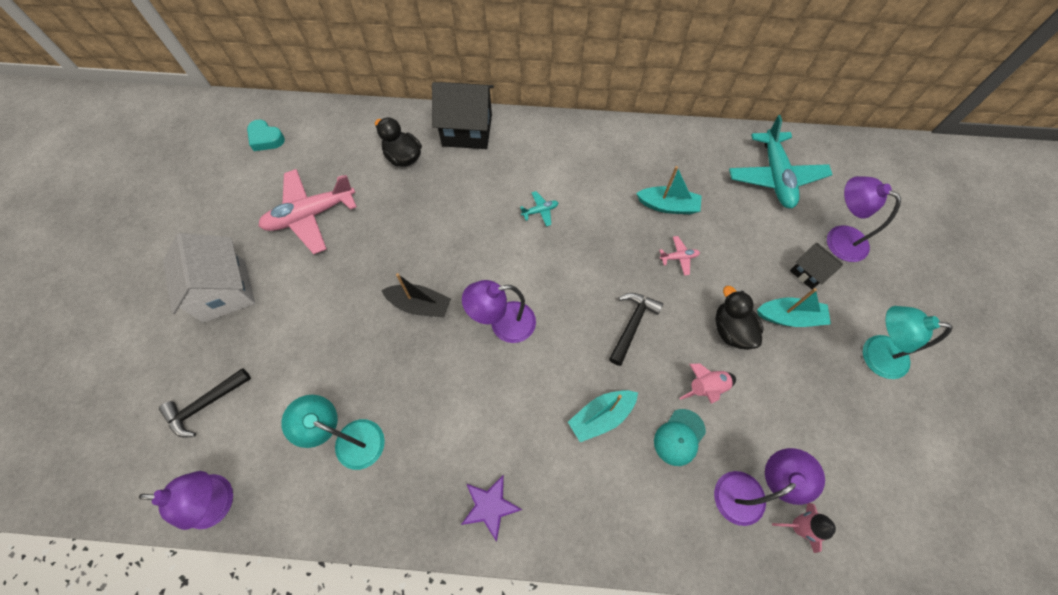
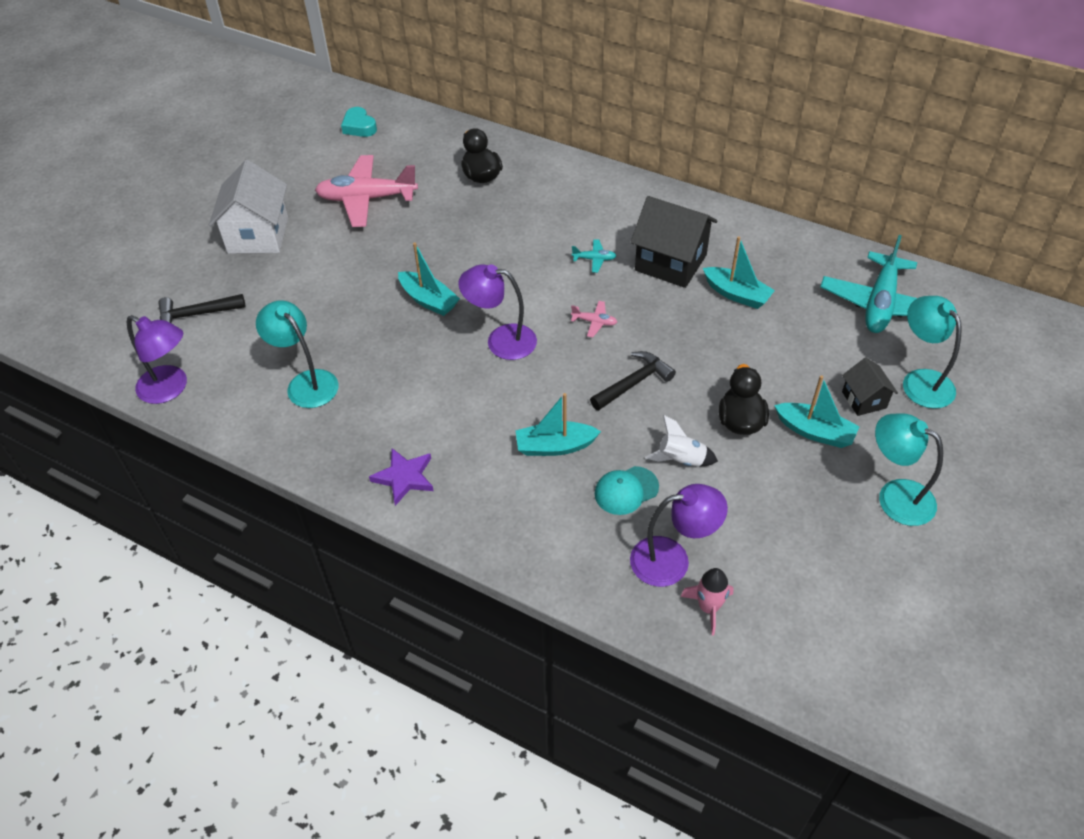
camera: 25 degrees right, 15 degrees down
(420, 305) = (428, 300): black boat -> turquoise boat
(467, 130) = (559, 171): black house -> black house (671, 263)
(678, 257) = (720, 342): pink plane -> pink plane (594, 322)
(706, 387) = (681, 460): pink rocket -> white rocket
(838, 238) = (921, 381): purple lamp -> turquoise lamp

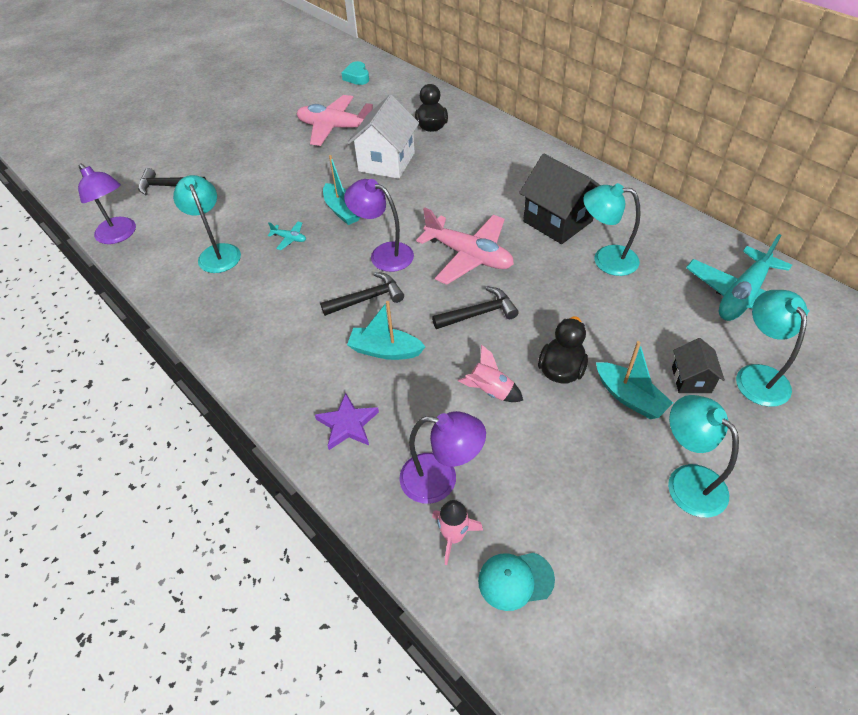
camera: 20 degrees right, 0 degrees up
(258, 235) = (243, 139): white house -> white house (386, 162)
(404, 477) = (250, 345): purple star -> purple star (348, 424)
(508, 395) = (367, 298): none -> black hammer
(594, 259) = (492, 206): turquoise plane -> turquoise plane (289, 238)
(594, 322) = (468, 256): pink plane -> pink plane, size x2.43
(626, 490) = (428, 405): turquoise cap -> turquoise cap (515, 580)
(681, 460) = (490, 390): white rocket -> pink rocket
(736, 294) = (606, 259): turquoise boat -> turquoise lamp

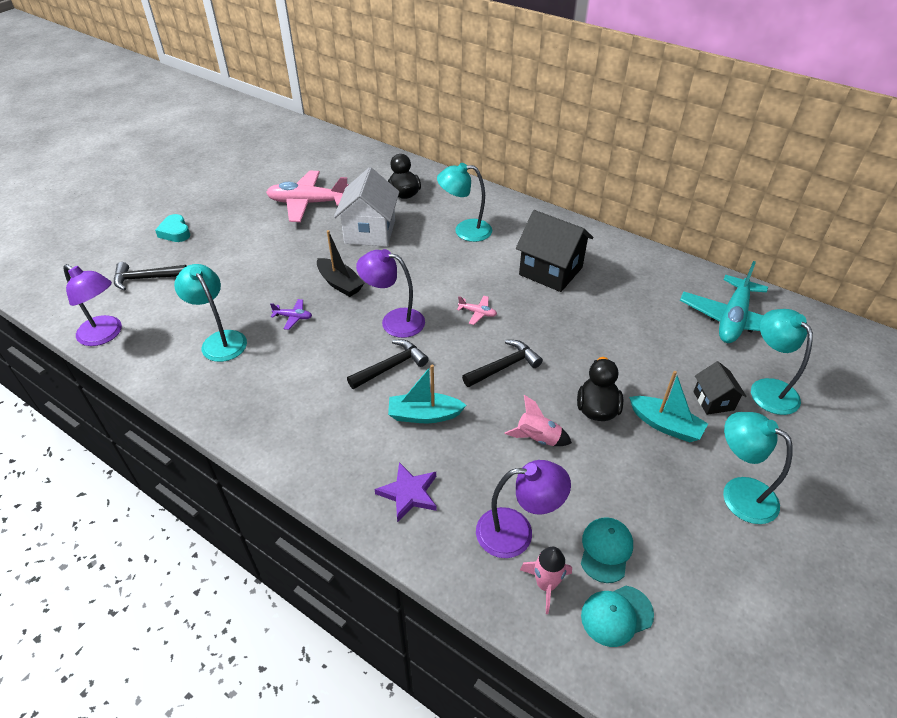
camera: 15 degrees left, 5 degrees down
(289, 238) = (293, 317): turquoise plane -> purple plane
(342, 211) = (340, 283): turquoise boat -> black boat
(357, 77) = (315, 152): turquoise heart -> turquoise heart (175, 232)
(468, 256) = (477, 313): pink plane -> pink plane, size x0.41
(525, 514) = (606, 550): none -> turquoise cap
(606, 259) = (605, 301): turquoise lamp -> turquoise lamp (465, 230)

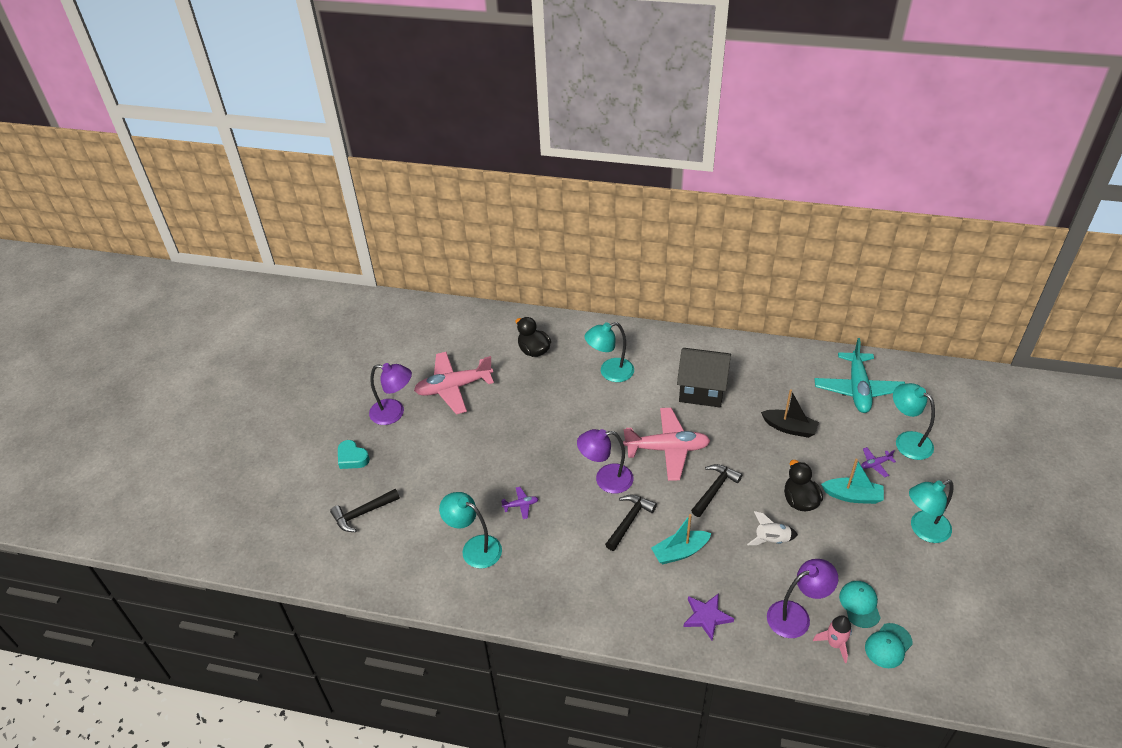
camera: 20 degrees left, 0 degrees up
(105, 335) = (370, 579): purple lamp -> purple lamp (394, 413)
(340, 283) = (538, 460): black boat -> black boat (789, 428)
(370, 232) = (529, 400): white house -> none
(477, 313) = (667, 449): pink plane -> pink plane, size x2.43
(537, 438) = (771, 540): pink rocket -> white rocket
(713, 401) = (875, 464): black house -> purple plane
(739, 493) = (923, 530): turquoise lamp -> turquoise lamp turned 45 degrees counterclockwise

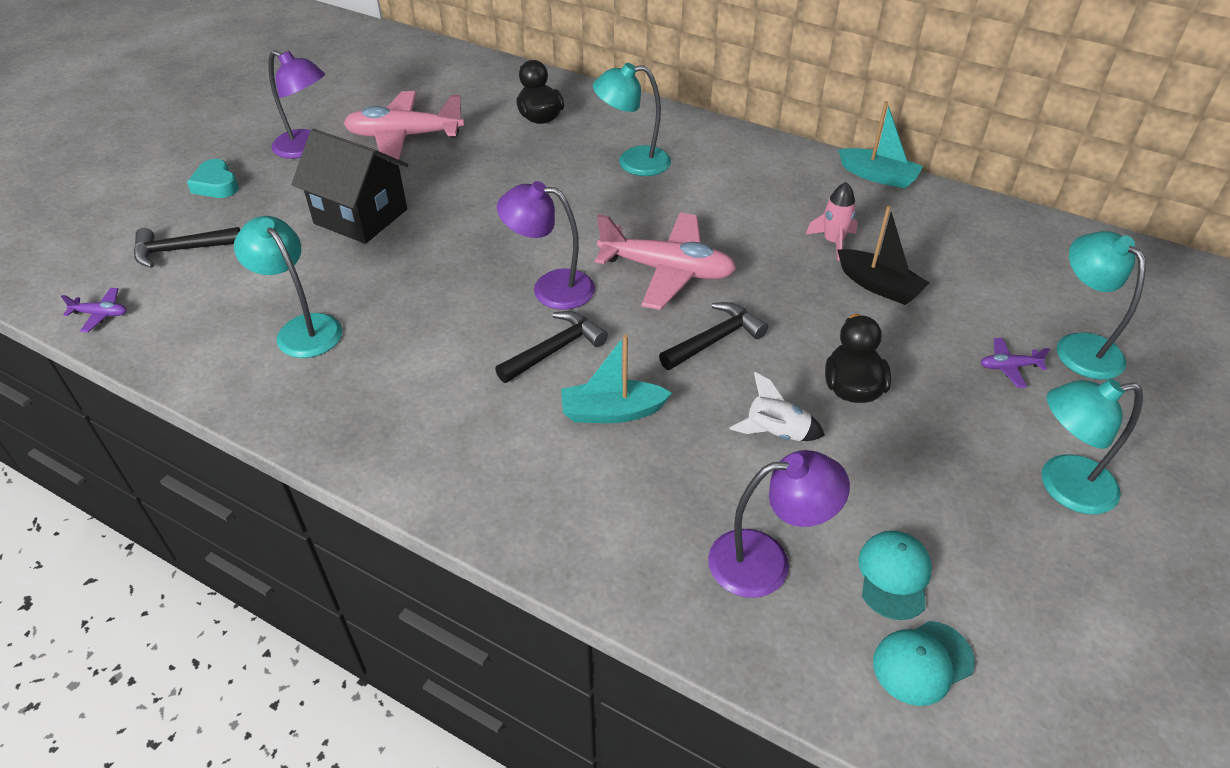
camera: 15 degrees right, 0 degrees up
(521, 505) = (405, 291): purple plane -> purple plane (101, 314)
(702, 390) = (760, 210): black house -> black house (361, 216)
(707, 617) = (606, 520): purple star -> none
(834, 644) = (818, 629): pink rocket -> pink rocket (833, 242)
(852, 496) = (949, 403): turquoise boat -> turquoise boat (878, 176)
(858, 389) = (1017, 259): turquoise plane -> none

